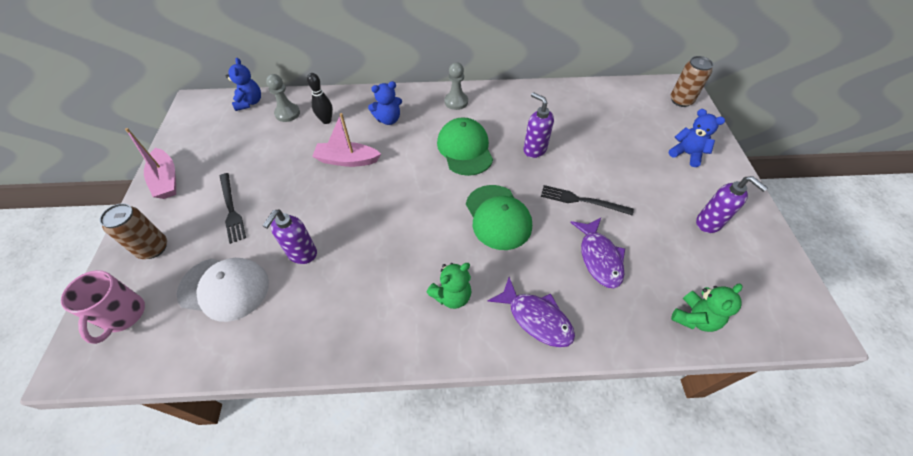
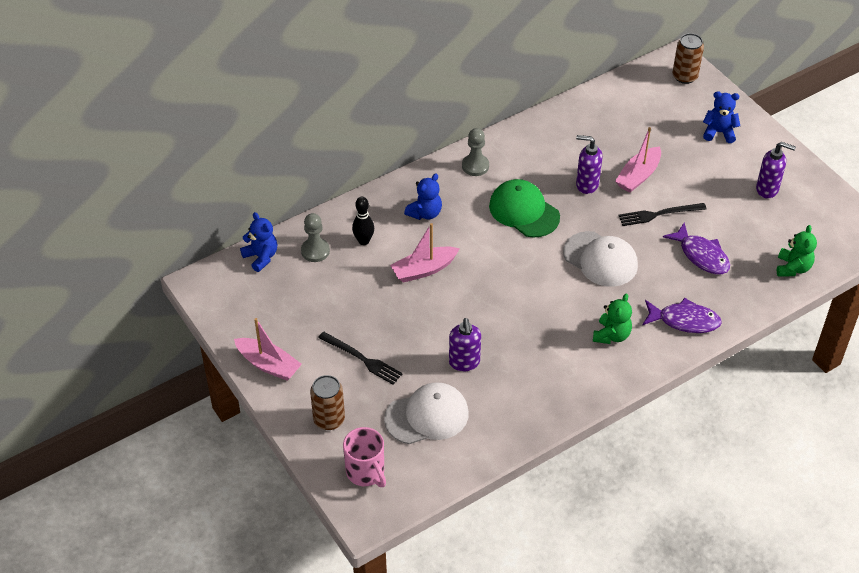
camera: 30 degrees left, 5 degrees down
(498, 217) = (600, 259): green cap -> white cap
(585, 160) = (638, 176): none -> pink boat

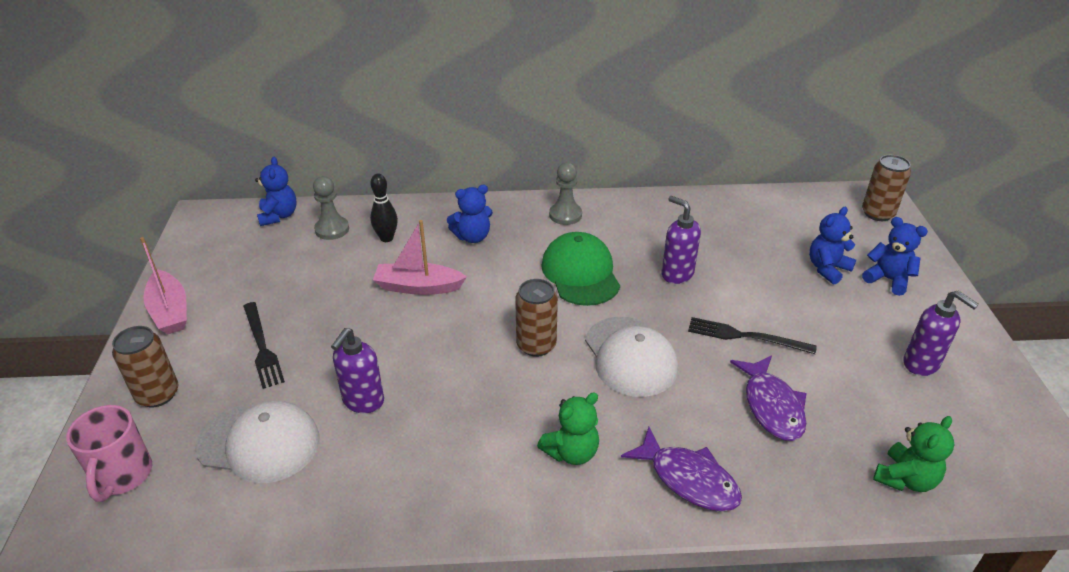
camera: 30 degrees right, 10 degrees down
(537, 277) = (536, 345): none -> brown can
(638, 176) = (748, 287): pink boat -> none
(678, 139) = (827, 269): none -> blue teddy bear

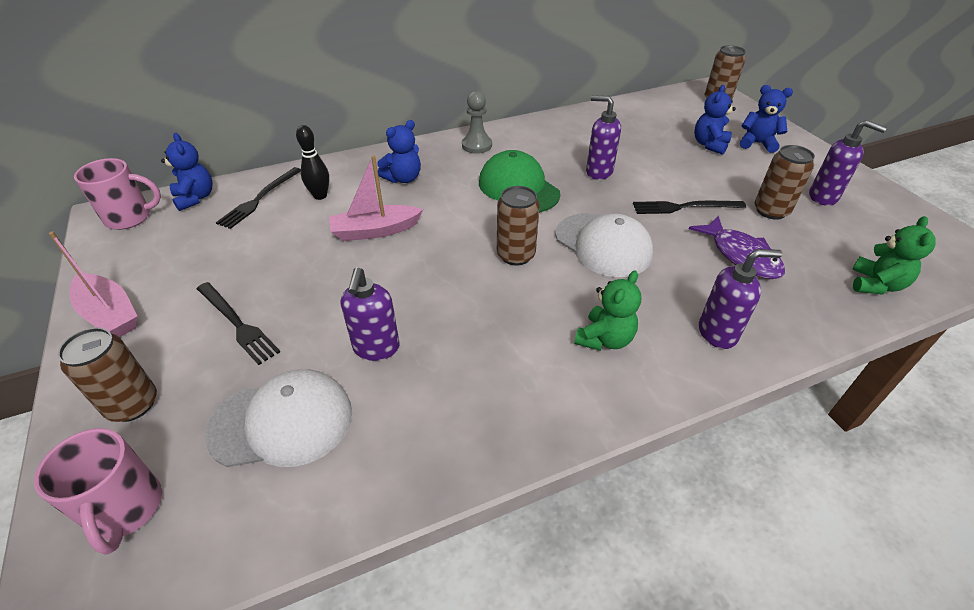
camera: 20 degrees left, 5 degrees up
(218, 223) = (130, 218): none -> pink mug
(332, 229) = (259, 199): grey pawn -> black fork
(688, 479) = (717, 333): purple fish -> purple soap dispenser
(844, 365) = (771, 211): none -> brown can

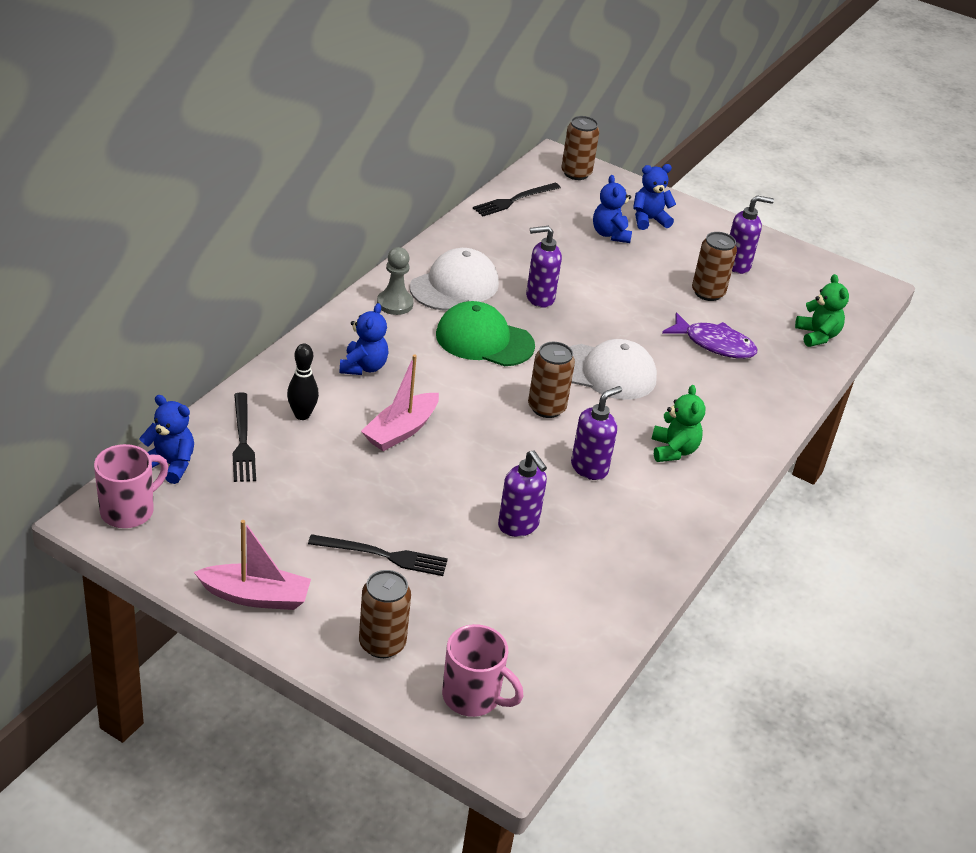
camera: 40 degrees left, 5 degrees down
(282, 422) = (510, 602): white cap -> white cap (454, 286)
(684, 207) = (640, 312): black fork -> black fork (514, 200)
(717, 333) = (743, 415): purple soap dispenser -> purple soap dispenser (589, 468)

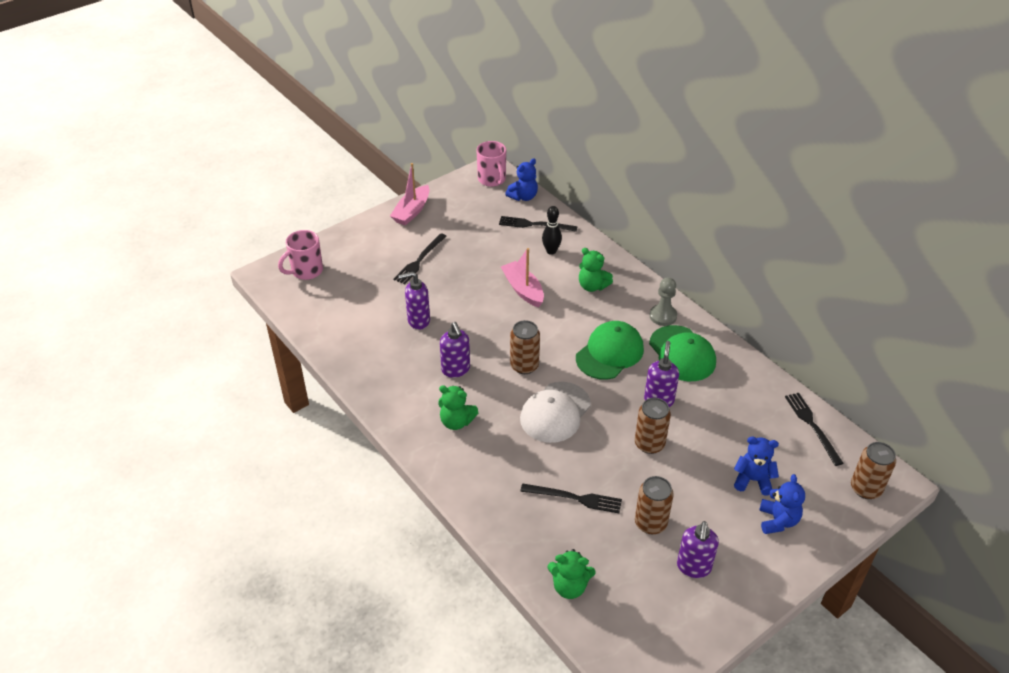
camera: 115 degrees right, 5 degrees up
(363, 367) = (592, 286): blue teddy bear -> green teddy bear
(382, 644) = (358, 247): brown can -> brown can (649, 444)
(454, 286) = (682, 354): white cap -> green cap
(714, 344) = (575, 498): purple fish -> black fork

